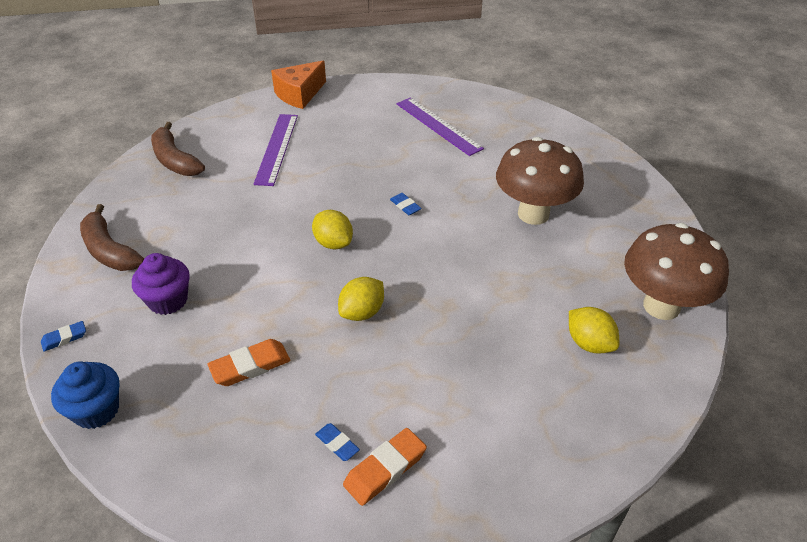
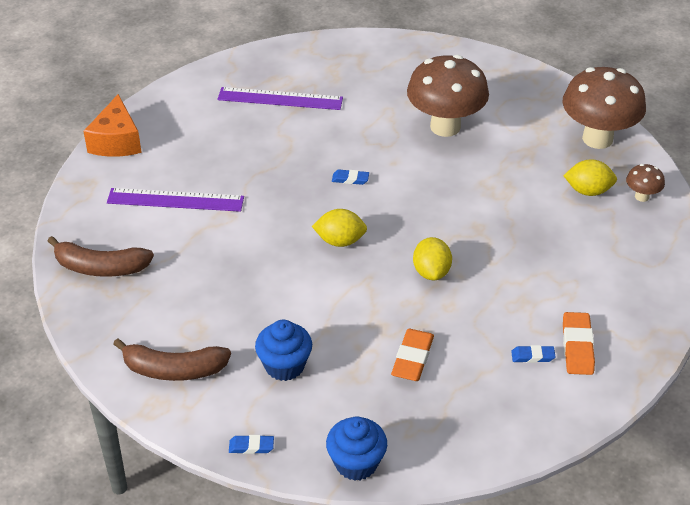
camera: 45 degrees left, 0 degrees up
(64, 338) = (251, 446): blue eraser -> blue eraser turned 75 degrees clockwise
(168, 300) = (284, 366): purple cupcake -> blue cupcake
(276, 148) = (175, 200): purple ruler -> purple ruler turned 45 degrees counterclockwise
(637, 385) = (642, 196): none -> brown mushroom

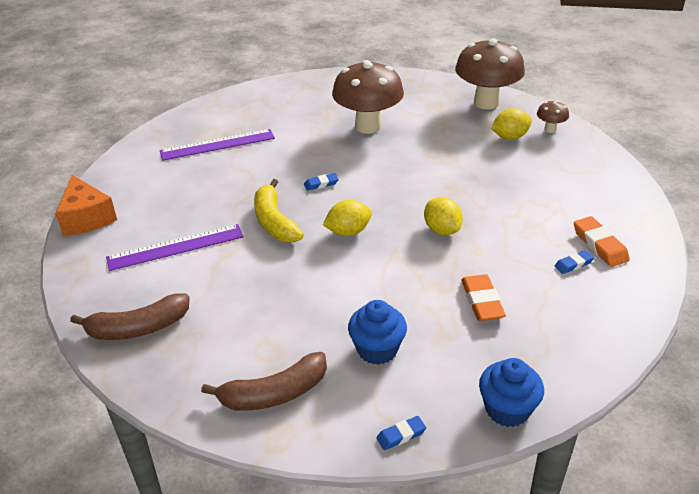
camera: 25 degrees left, 5 degrees down
(279, 205) = (274, 221): none -> yellow banana

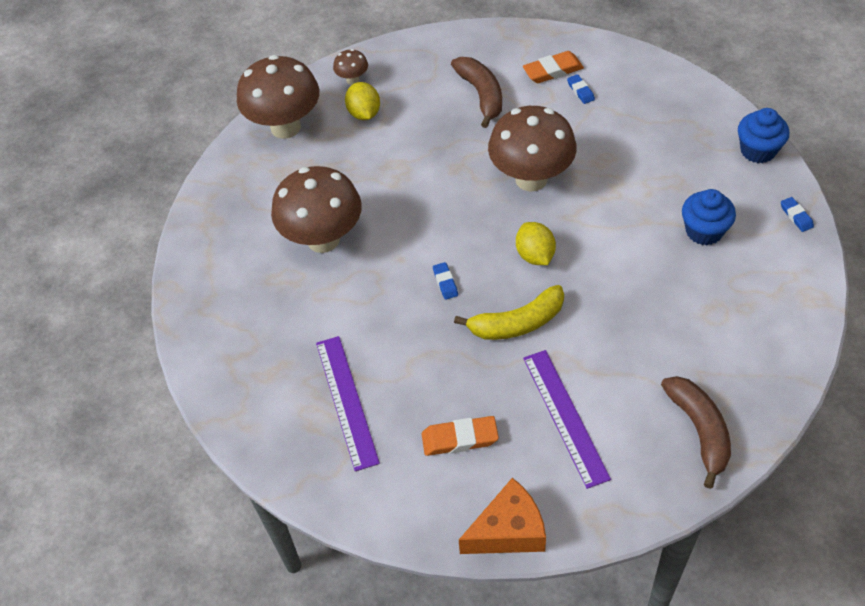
camera: 85 degrees left, 15 degrees up
(274, 393) = (768, 304): brown banana -> brown banana (481, 95)
(442, 230) = (531, 179): yellow lemon -> brown mushroom
(482, 301) = (635, 156): orange eraser -> orange eraser (460, 438)

